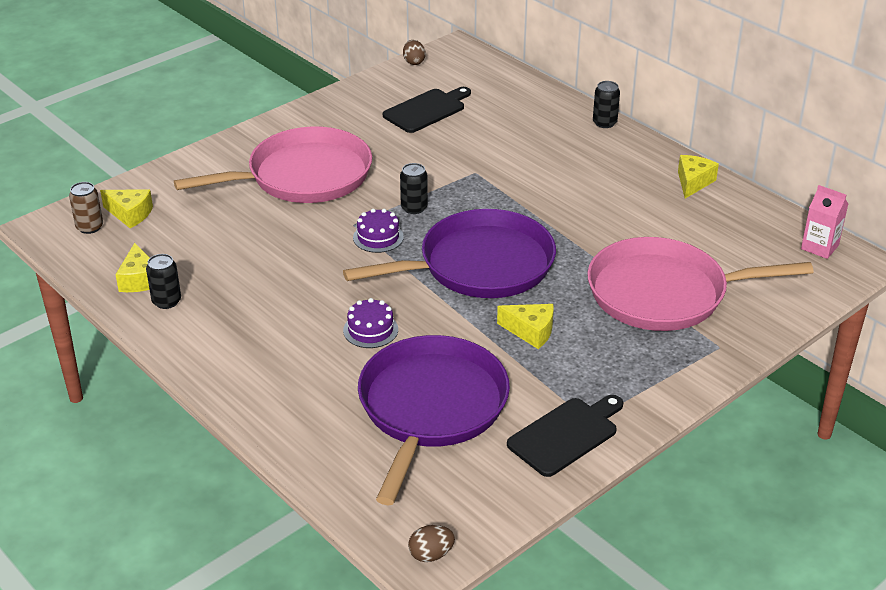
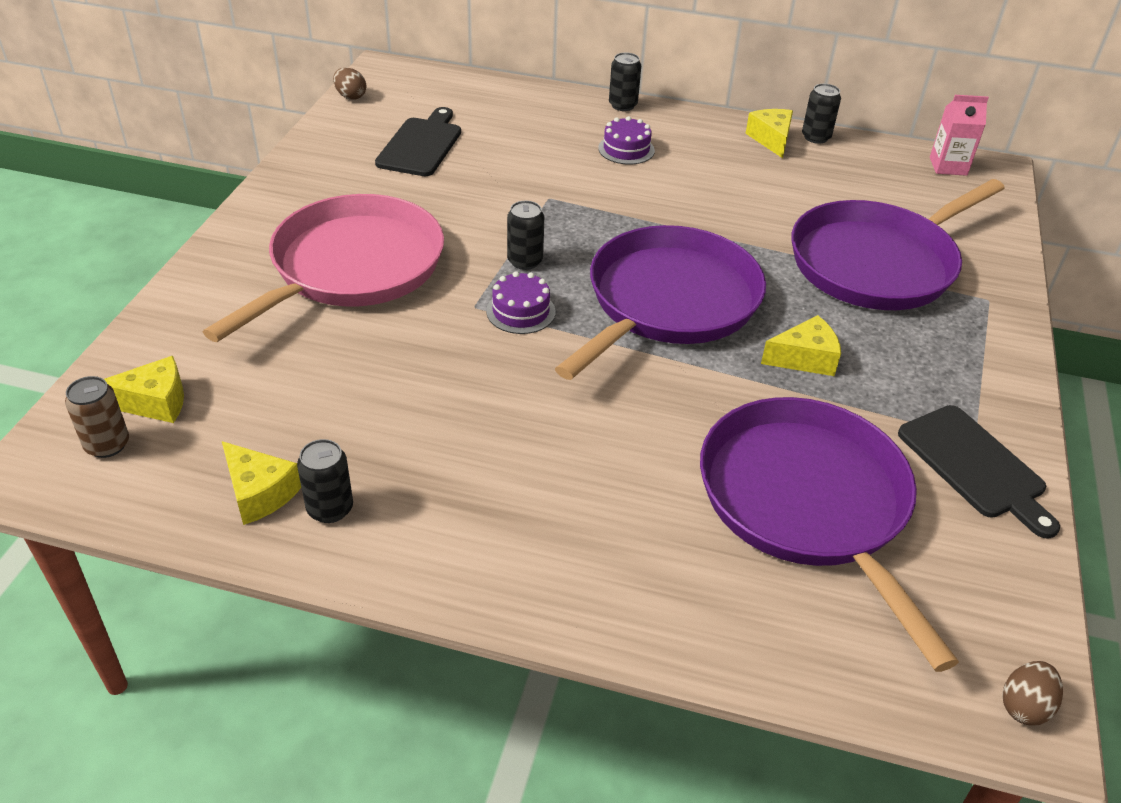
camera: 35 degrees left, 5 degrees up
(370, 330) = (634, 432): purple cake -> purple cake (626, 149)
(566, 435) = (975, 466): black cutting board -> black cutting board turned 135 degrees clockwise
(664, 293) = (877, 263): pink pan -> purple pan
(733, 191) = (816, 137): none -> black can

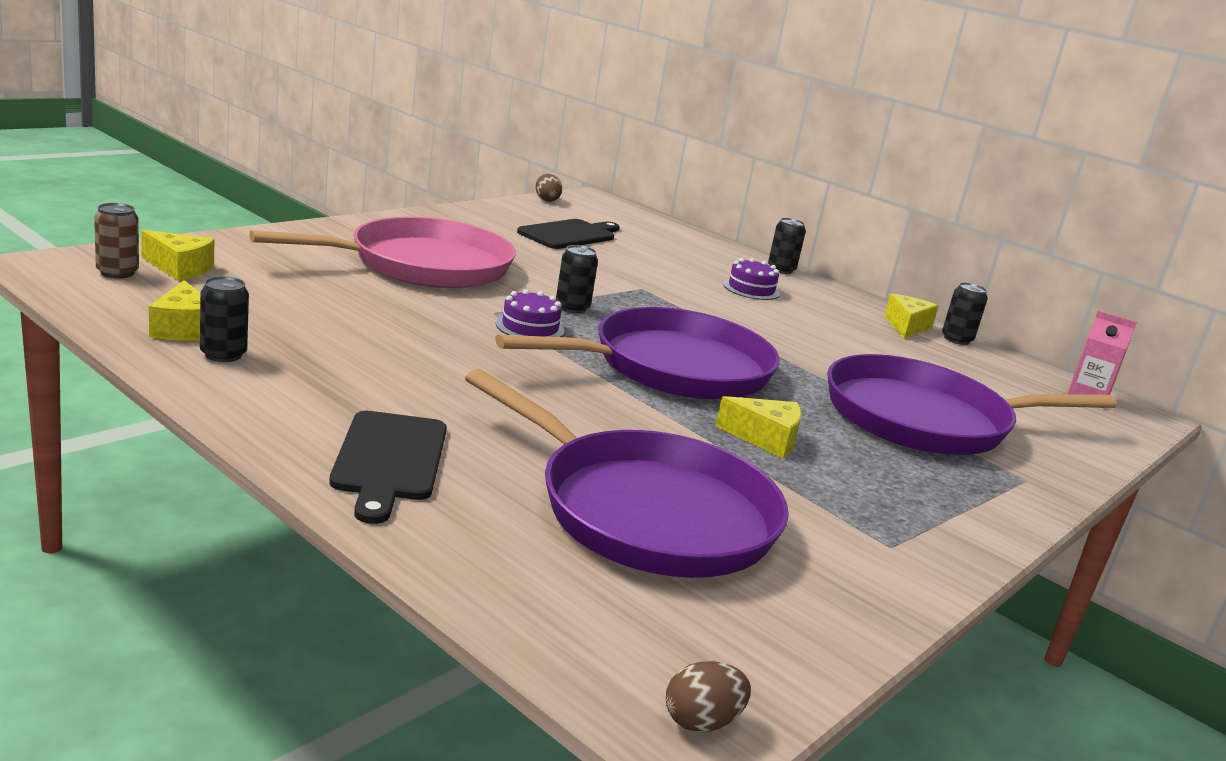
camera: 25 degrees right, 20 degrees down
(808, 503) = (646, 511): purple pan -> purple pan turned 120 degrees clockwise
(975, 466) = (865, 562): black cutting board -> black cutting board (389, 460)

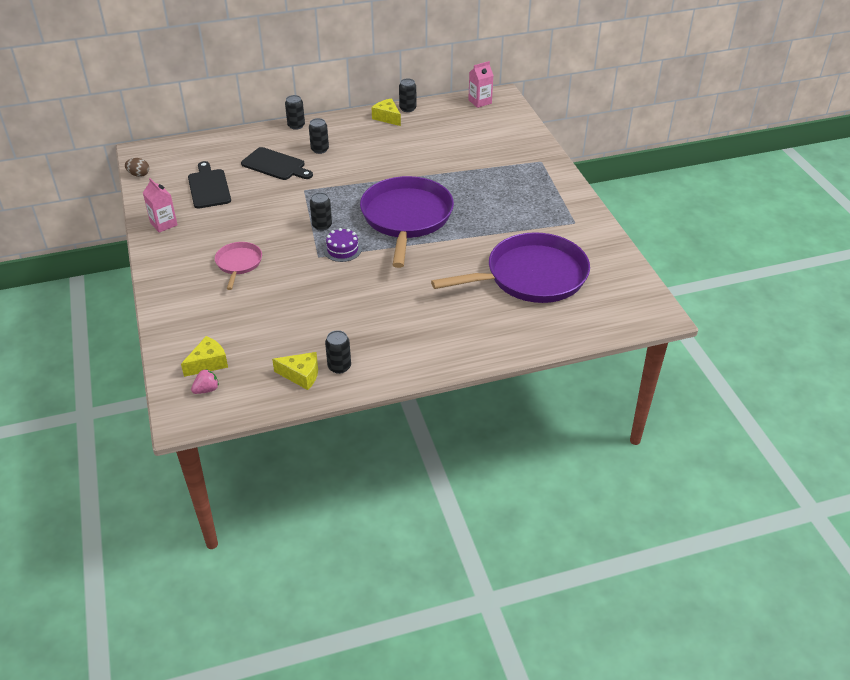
camera: 55 degrees left, 20 degrees up
(117, 273) = (206, 390): brown can -> pink strawberry
(389, 460) = (467, 336): black cutting board -> black cutting board (275, 165)
(422, 265) = (238, 263): pink pan -> pink pan, size x0.48
(462, 219) = (163, 224): none -> pink carton
(701, 722) = (654, 311): brown egg -> none
(751, 289) = (320, 149): purple cake -> black can
(765, 439) = (485, 218): yellow cheese -> none
(925, 419) = (483, 162): purple pan -> none

